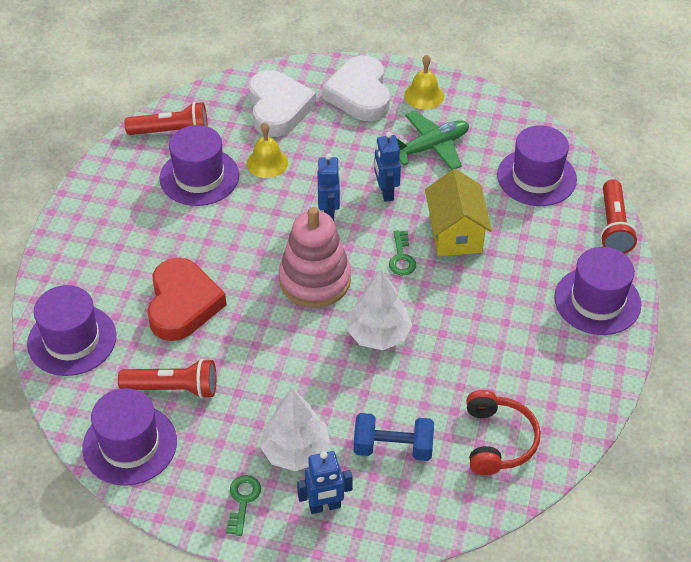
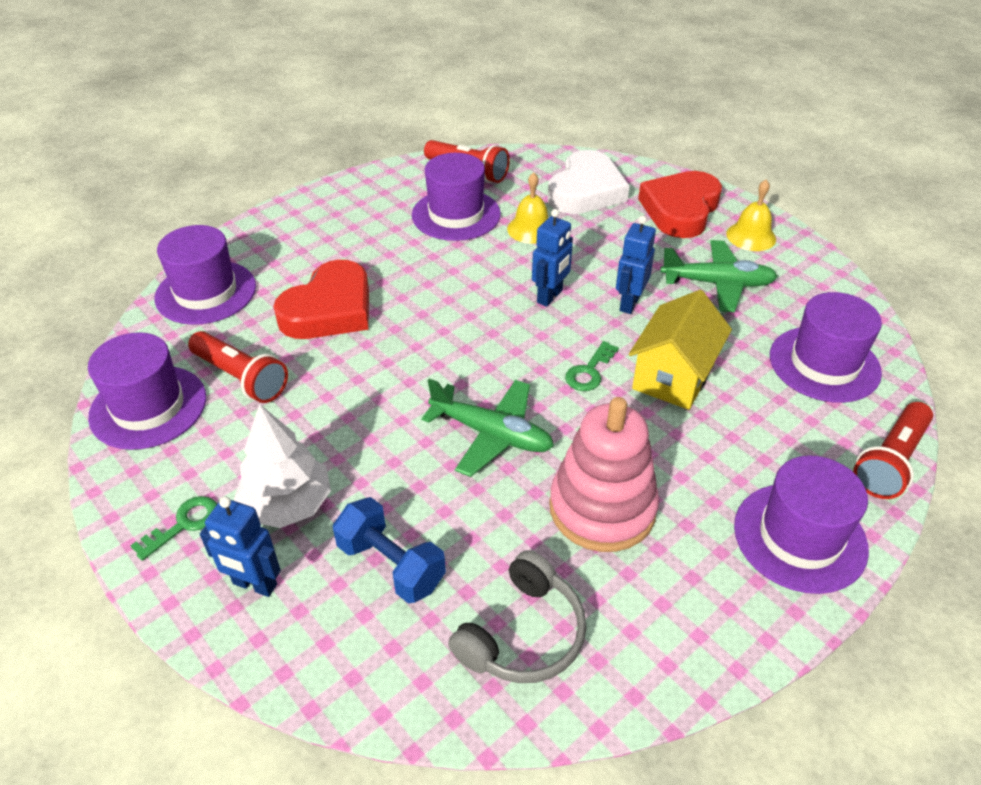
camera: 35 degrees right, 5 degrees down
(315, 280) = (476, 349): pink stacking toy -> pink stacking toy (602, 508)
(359, 94) = (680, 210): white heart -> red heart
(378, 334) = (491, 434): white tree -> green plane
(498, 440) = (523, 634): red headphones -> grey headphones

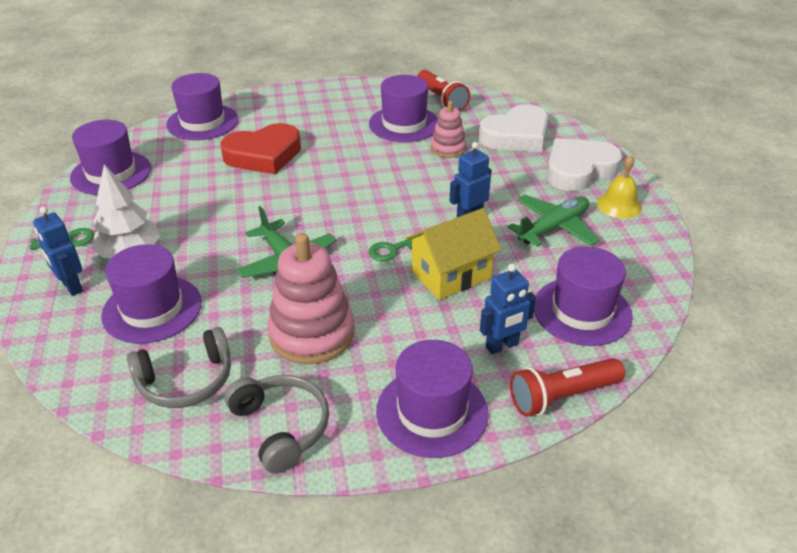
camera: 30 degrees right, 5 degrees down
(241, 378) = (174, 175): red flashlight -> none
(391, 565) = (152, 309): blue dumbbell -> purple hat
(531, 229) = (448, 148): yellow bell -> pink stacking toy
(550, 297) = (415, 195): blue robot -> blue robot (502, 346)
(678, 633) = (281, 427): none -> grey headphones
(680, 210) = (579, 170): red heart -> white heart
(717, 284) = (553, 228): green plane -> green plane turned 75 degrees counterclockwise

